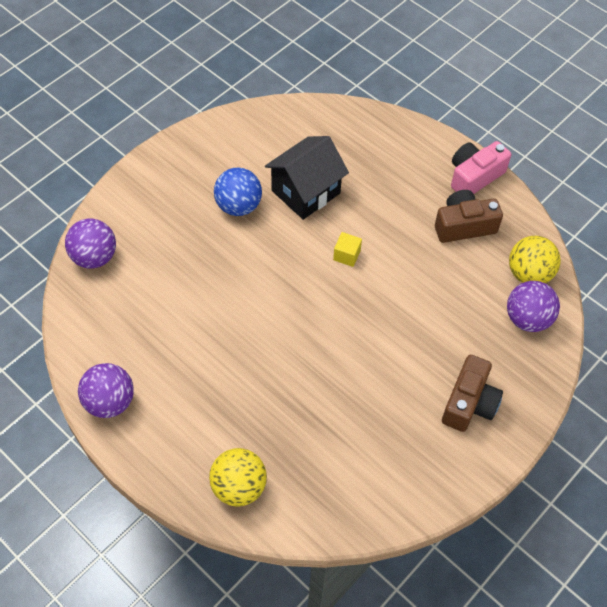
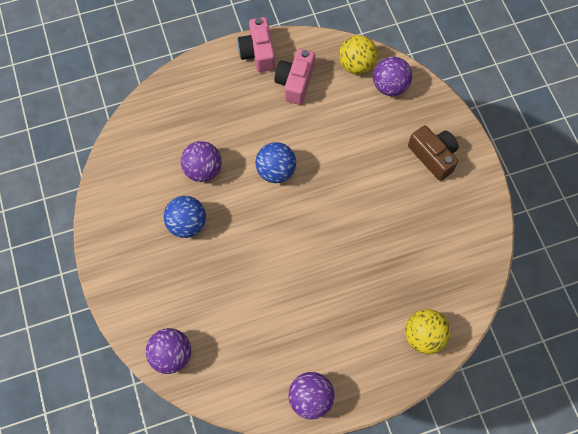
camera: 60 degrees left, 10 degrees up
(306, 192) = (203, 170): black house -> purple ball
(346, 255) = (276, 171): yellow cube -> blue ball
(463, 225) = (295, 82): brown camera -> pink camera

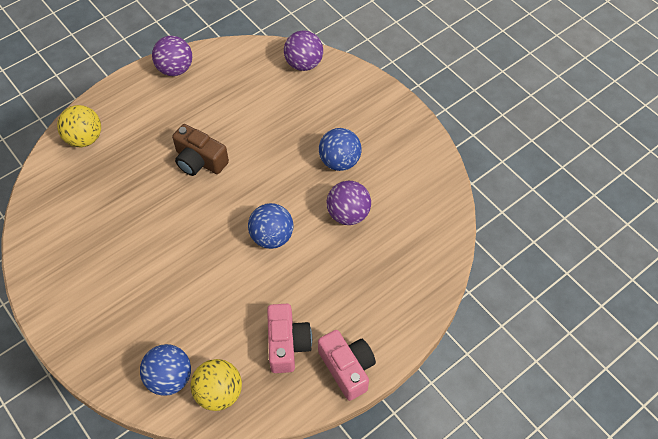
camera: 160 degrees right, 10 degrees down
(390, 86) = (169, 378): purple ball -> blue ball
(433, 156) = (101, 307): brown camera -> brown camera (199, 160)

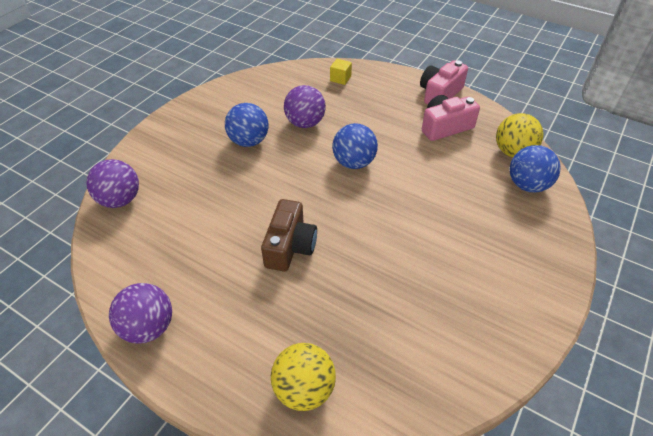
camera: 110 degrees left, 10 degrees down
(415, 272) = (340, 78): none -> yellow cube

